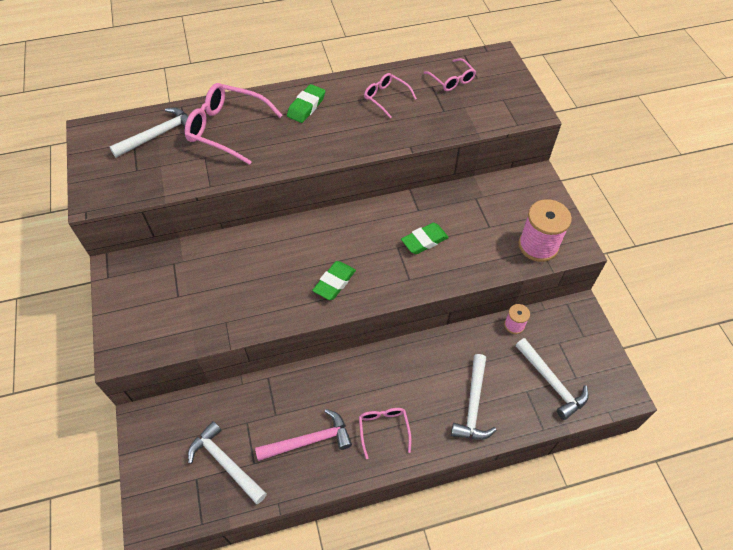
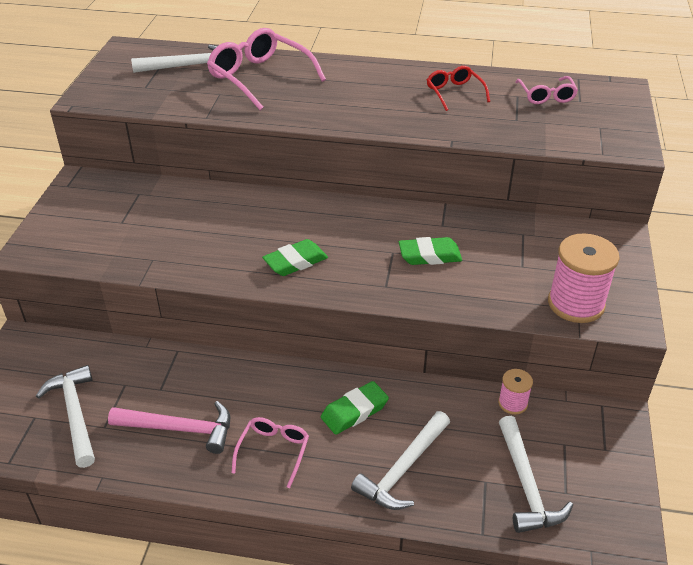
camera: 25 degrees right, 15 degrees down
(306, 106) = (358, 79): green eraser -> green eraser (354, 411)
(385, 97) = (454, 92): pink glasses -> red glasses

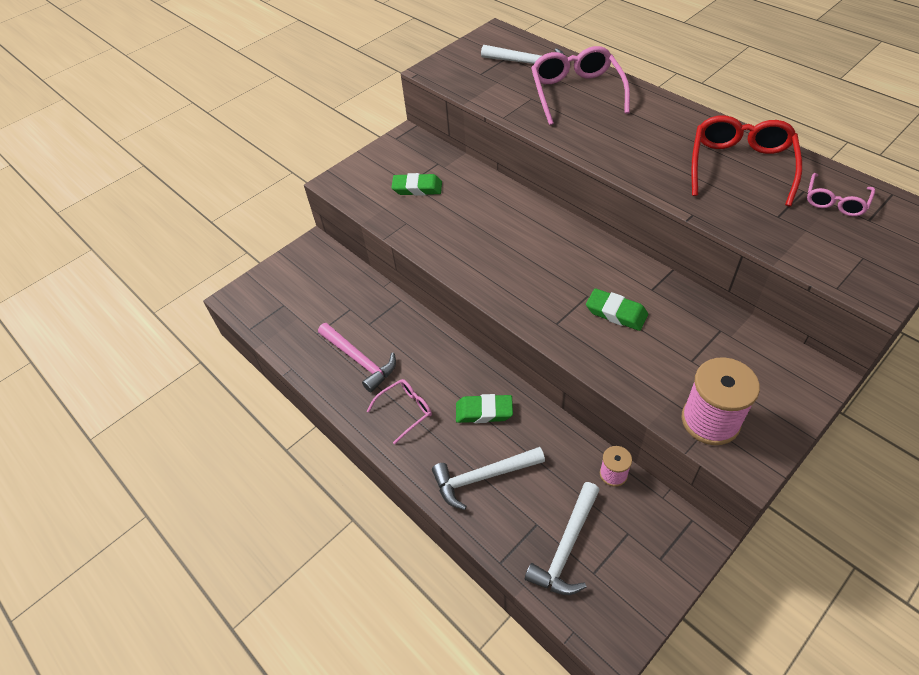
camera: 40 degrees right, 10 degrees up
(75, 414) = (307, 315): white hammer -> none
(295, 262) = (504, 270): green eraser -> green eraser (417, 188)
(454, 92) = (740, 165): red glasses -> red glasses, size x1.80

